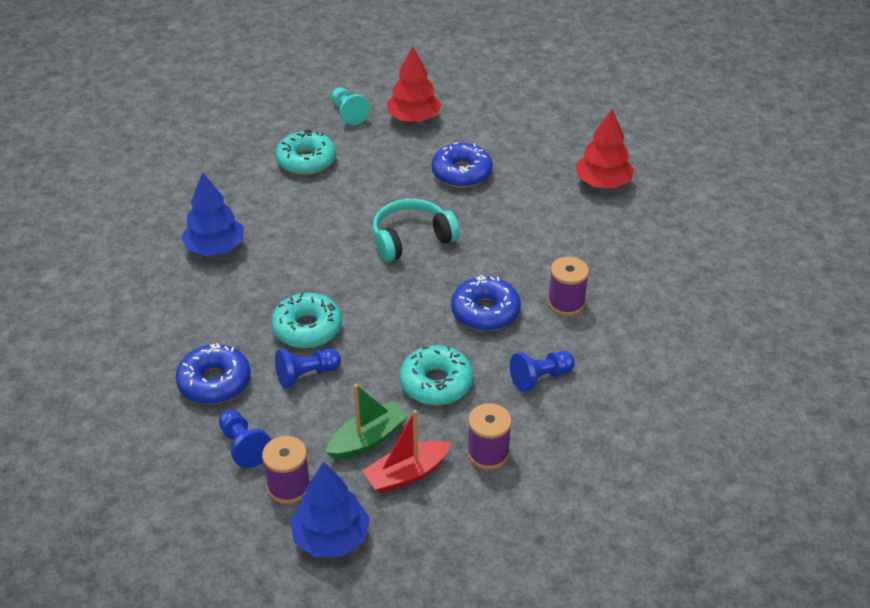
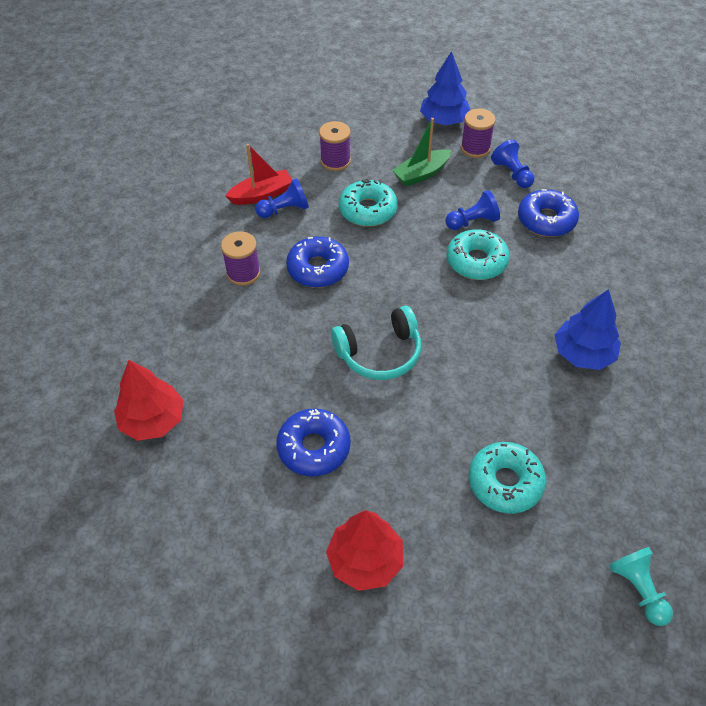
camera: 175 degrees left, 10 degrees up
(348, 113) = (457, 579): turquoise pawn -> turquoise pawn (638, 589)
(406, 474) = (394, 151): red boat -> red boat (262, 194)

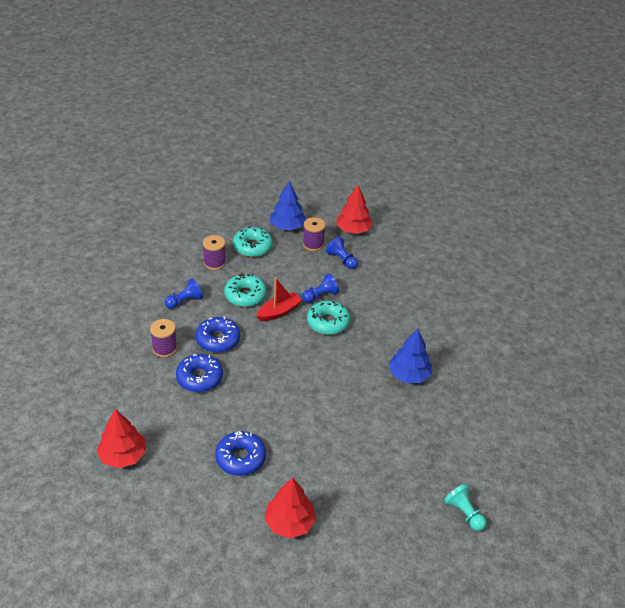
camera: 15 degrees left, 10 degrees down
(262, 194) = (165, 292): red boat -> red boat (279, 312)
(379, 353) = (273, 391): turquoise headphones -> none
(421, 174) = (278, 266): green boat -> none
(505, 482) = (371, 462): turquoise donut -> turquoise donut (252, 247)
(535, 133) = (353, 230): none -> red tree
(546, 220) = (370, 289): blue donut -> blue donut (199, 378)

